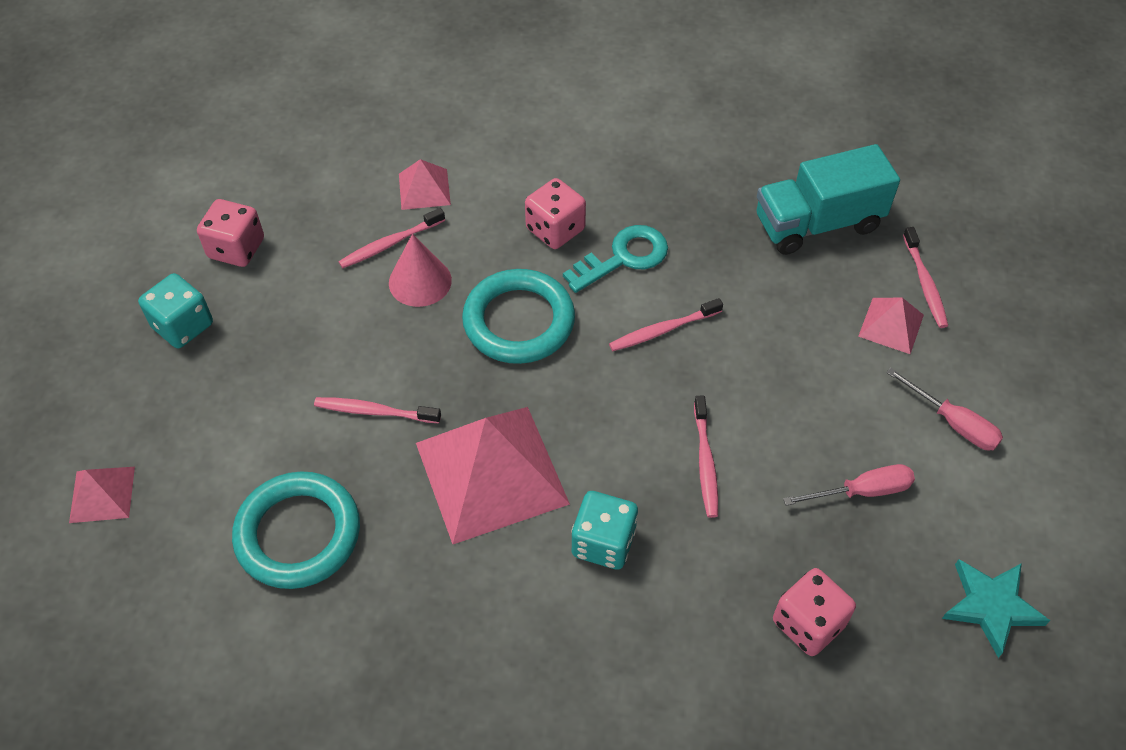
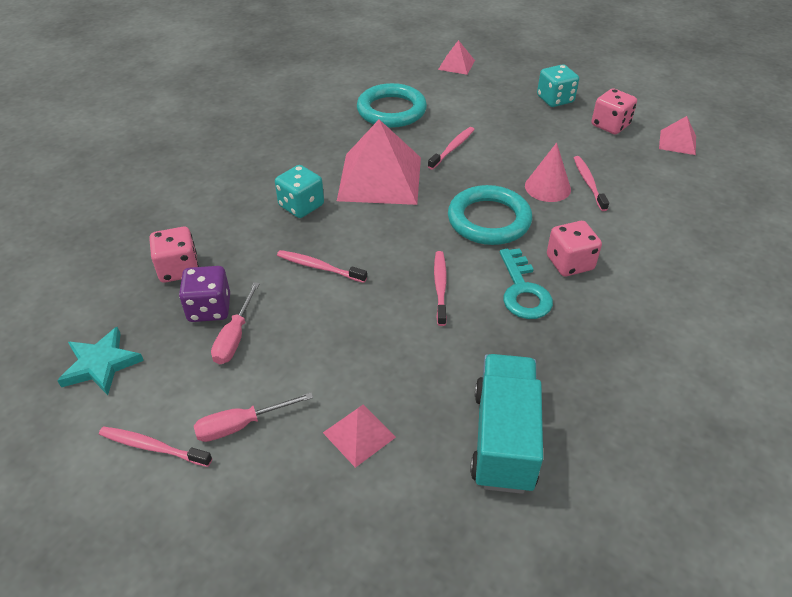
camera: 115 degrees right, 10 degrees down
(424, 189) = (639, 210): pink pyramid -> pink pyramid (677, 142)
(843, 544) = (209, 308): none -> purple dice
(924, 283) = (388, 490): pink toothbrush -> pink toothbrush (153, 447)

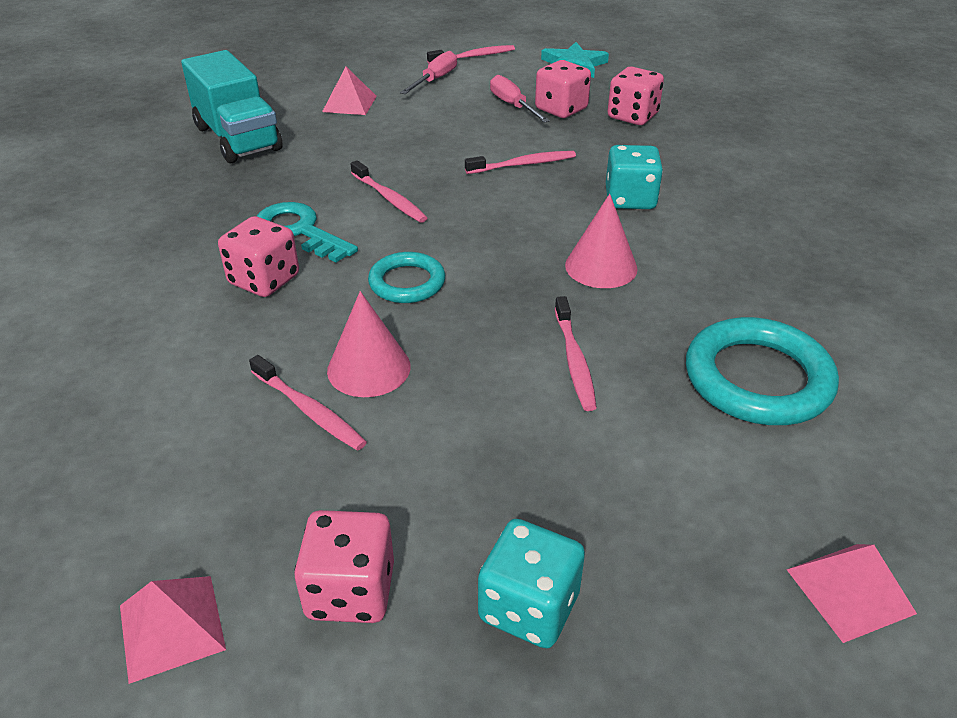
camera: 140 degrees right, 5 degrees down
(209, 308) = (561, 109): purple dice -> pink dice
(380, 178) = (601, 266): pink pyramid -> pink cone
(489, 220) = (407, 282): turquoise ring -> turquoise ring, size x0.60

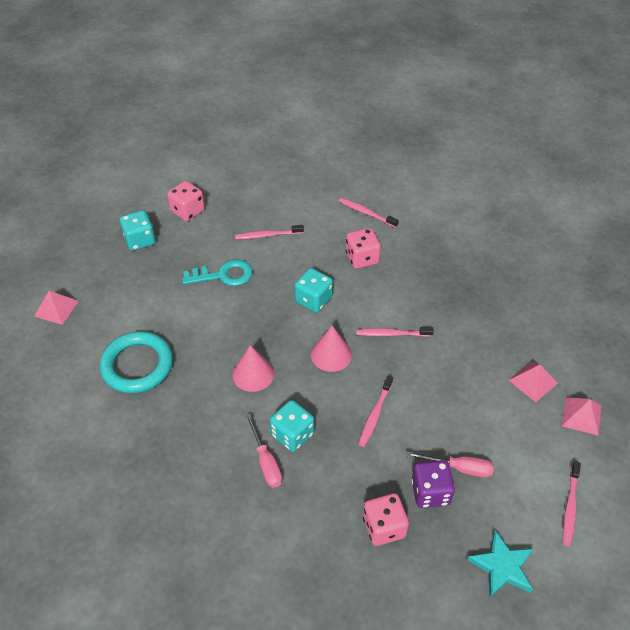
camera: 130 degrees right, 10 degrees up
(171, 627) = (217, 177): pink pyramid -> pink pyramid (581, 415)
(238, 138) = (520, 307): turquoise truck -> none
(299, 231) = (392, 286): turquoise key -> turquoise key (223, 275)
(369, 368) = (272, 260): pink cone -> pink cone (331, 354)
(407, 282) = (313, 300): turquoise ring -> turquoise dice
(435, 80) = (540, 452): pink screwdriver -> pink screwdriver (266, 462)
(561, 109) = (430, 492): pink dice -> purple dice
(574, 360) = (210, 318): pink toothbrush -> pink toothbrush (366, 213)

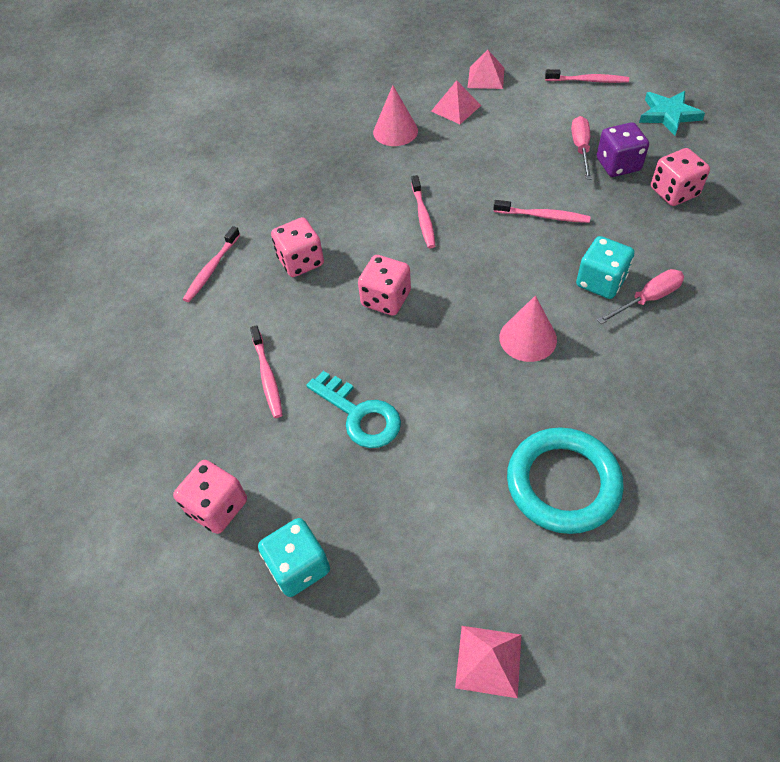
camera: 95 degrees left, 5 degrees up
(223, 275) = (360, 415): turquoise key -> turquoise key turned 150 degrees clockwise
(313, 300) = (386, 299): turquoise dice -> pink dice
(331, 354) = (471, 266): pink cone -> pink cone (395, 131)

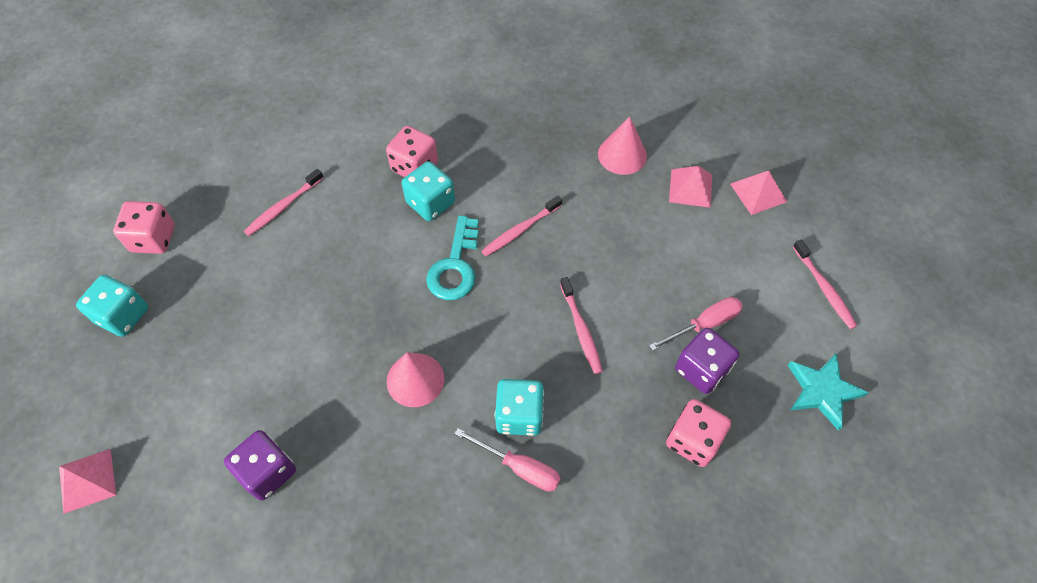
camera: 55 degrees right, 5 degrees up
(211, 269) = (373, 112): pink toothbrush -> none
(350, 264) = (430, 203): none -> turquoise dice
(360, 415) = (273, 288): turquoise key -> turquoise key (455, 266)
(386, 299) = (405, 248): pink dice -> none
(563, 483) = (268, 472): turquoise ring -> purple dice

